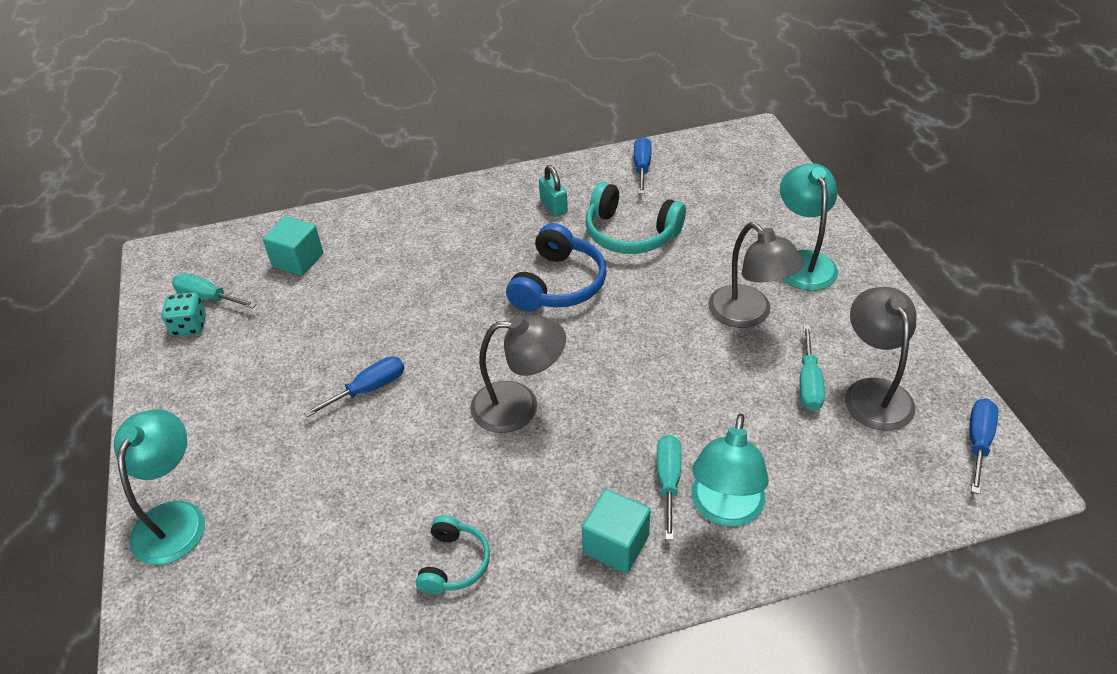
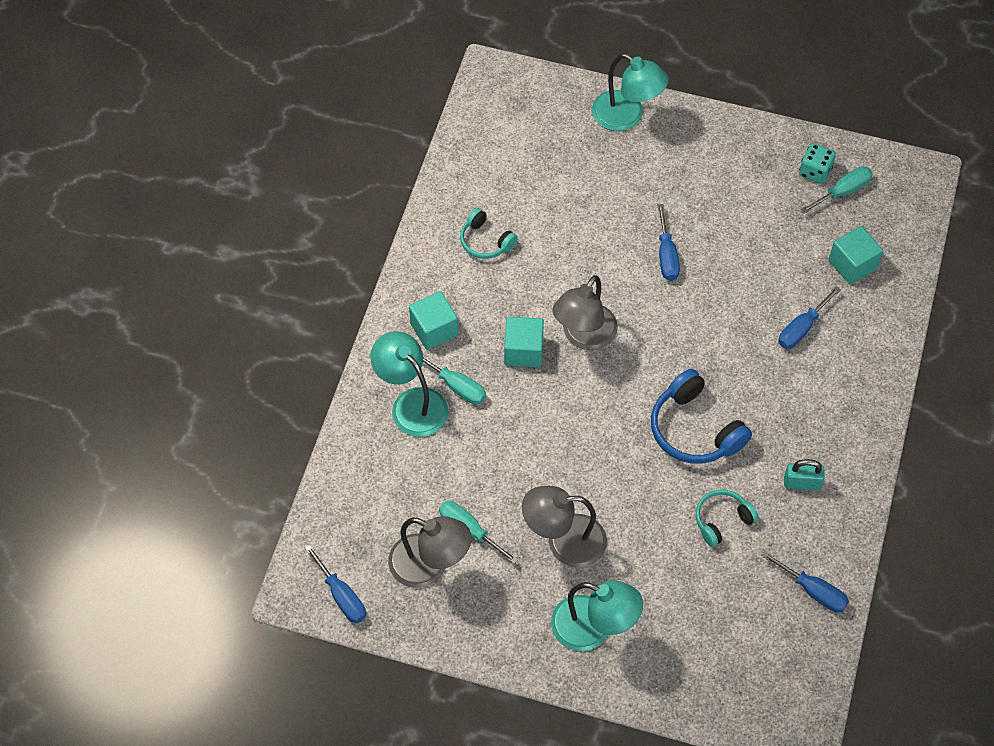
camera: 120 degrees right, 15 degrees up
(394, 263) = (801, 328): none -> blue screwdriver
(577, 446) = (523, 351): none -> turquoise cube
(630, 233) = (722, 520): turquoise headphones -> turquoise headphones, size x0.60

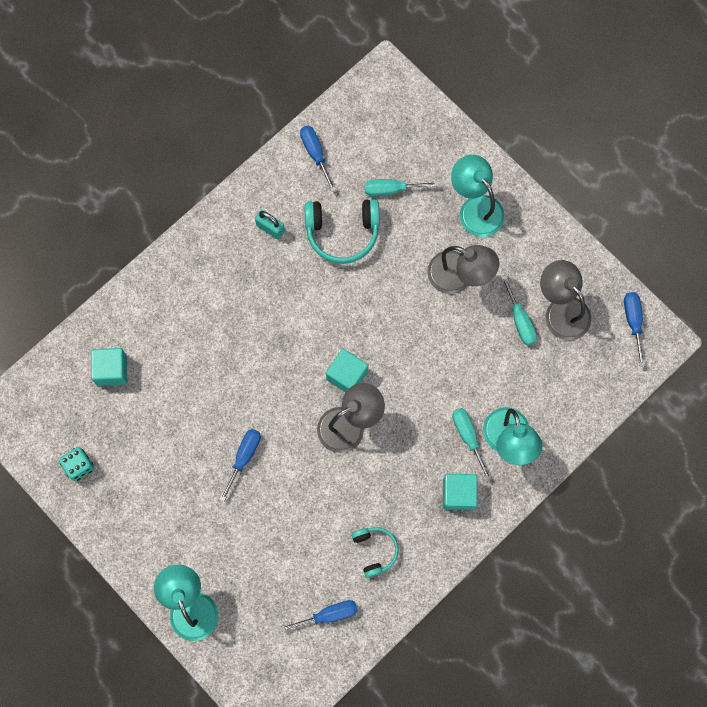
camera: 150 degrees left, 15 degrees up
(523, 351) = (401, 437): turquoise cube -> turquoise cube (347, 375)
(694, 429) = (317, 307): blue headphones -> none
(722, 520) = (342, 233): turquoise headphones -> turquoise headphones, size x1.67
(801, 328) = (187, 340): blue screwdriver -> blue screwdriver (328, 615)
(842, 192) = (71, 436): turquoise screwdriver -> turquoise screwdriver (391, 189)

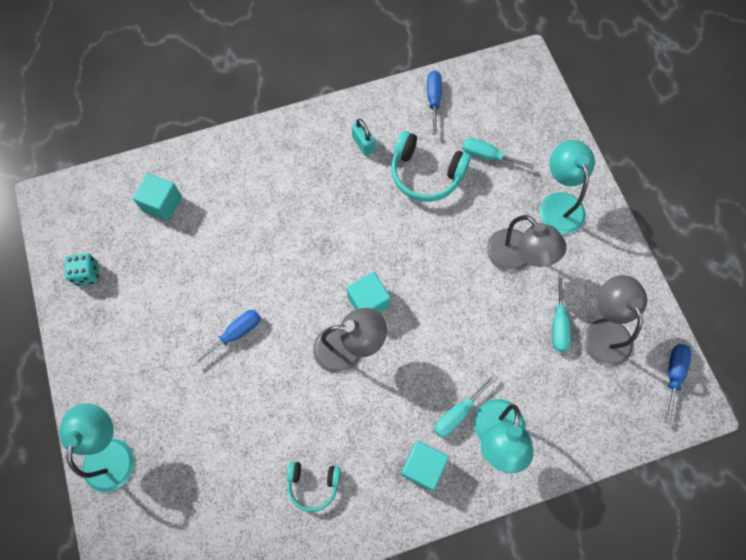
camera: 25 degrees right, 5 degrees down
(328, 615) = (235, 528): blue screwdriver -> none
(375, 550) = (313, 484): turquoise headphones -> turquoise headphones turned 90 degrees clockwise
(468, 437) = (458, 413): turquoise screwdriver -> turquoise screwdriver turned 135 degrees counterclockwise

